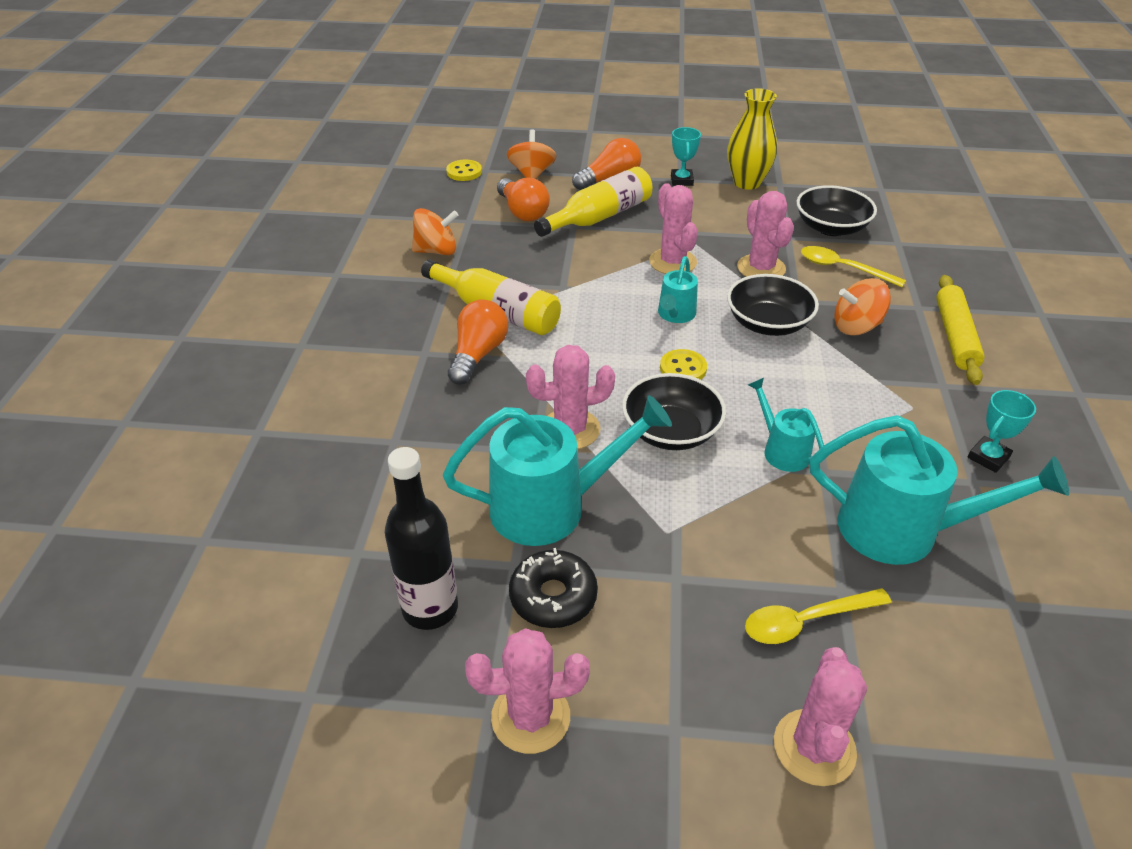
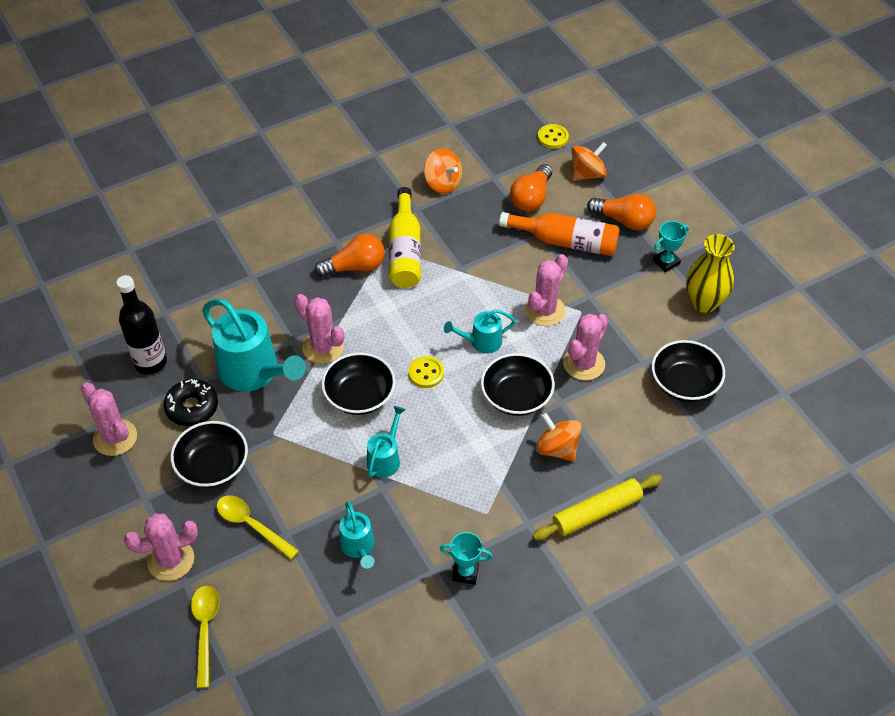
camera: 55 degrees right, 10 degrees up
(599, 217) = (566, 242): yellow bottle -> orange bottle
(674, 619) = (213, 466): none -> black bowl
(843, 268) = (629, 412): yellow spoon -> yellow spoon (205, 630)
(903, 530) = (358, 547): turquoise watering can -> turquoise watering can, size x0.52

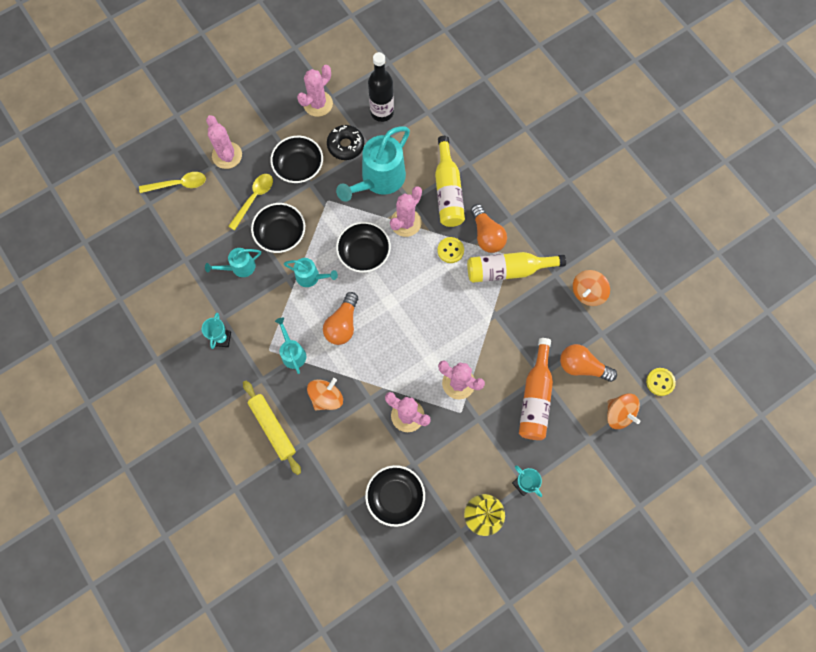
camera: 85 degrees right, 20 degrees up
(287, 300) = (448, 191): none -> yellow bottle
(426, 373) = (388, 297): yellow button -> yellow button (450, 250)
(481, 342) = (421, 335): turquoise watering can -> turquoise watering can (292, 352)
(516, 396) = (372, 365): black bowl -> black bowl (281, 234)
(624, 220) = (567, 447): orange light bulb -> orange light bulb (342, 324)

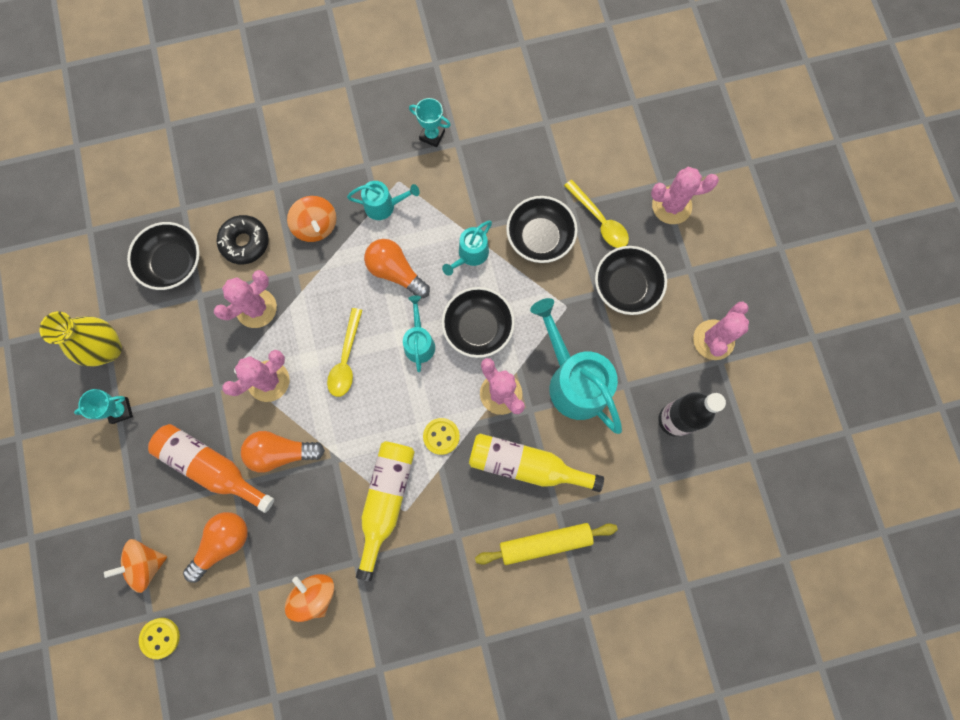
camera: 110 degrees right, 5 degrees up
(178, 184) = (649, 140): yellow spoon -> yellow spoon (346, 359)
(239, 267) = (513, 178): turquoise watering can -> turquoise watering can (419, 342)
(272, 428) = (306, 159): yellow rolling pin -> yellow rolling pin (545, 543)
(318, 104) = (713, 340): pink cactus -> pink cactus turned 60 degrees clockwise
(346, 145) = (638, 355): black donut -> black donut (245, 242)
(486, 235) = (445, 492): orange light bulb -> orange light bulb (281, 452)

